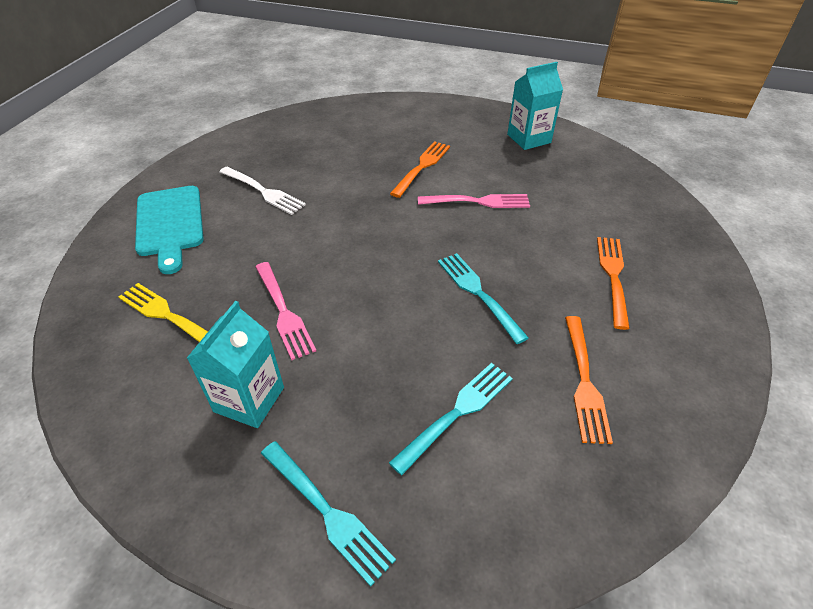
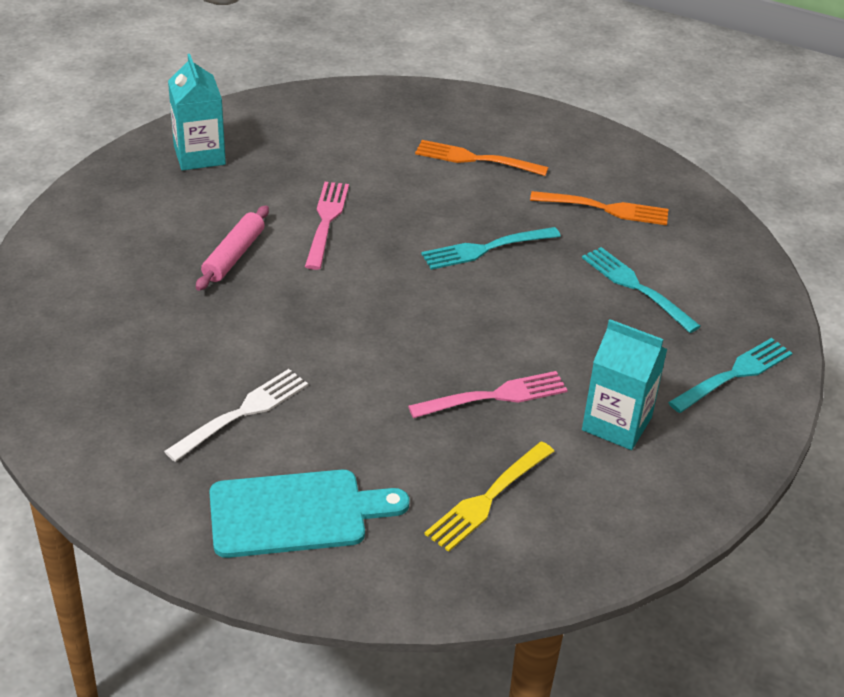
camera: 85 degrees left, 5 degrees down
(422, 167) = (234, 255): orange fork -> pink rolling pin

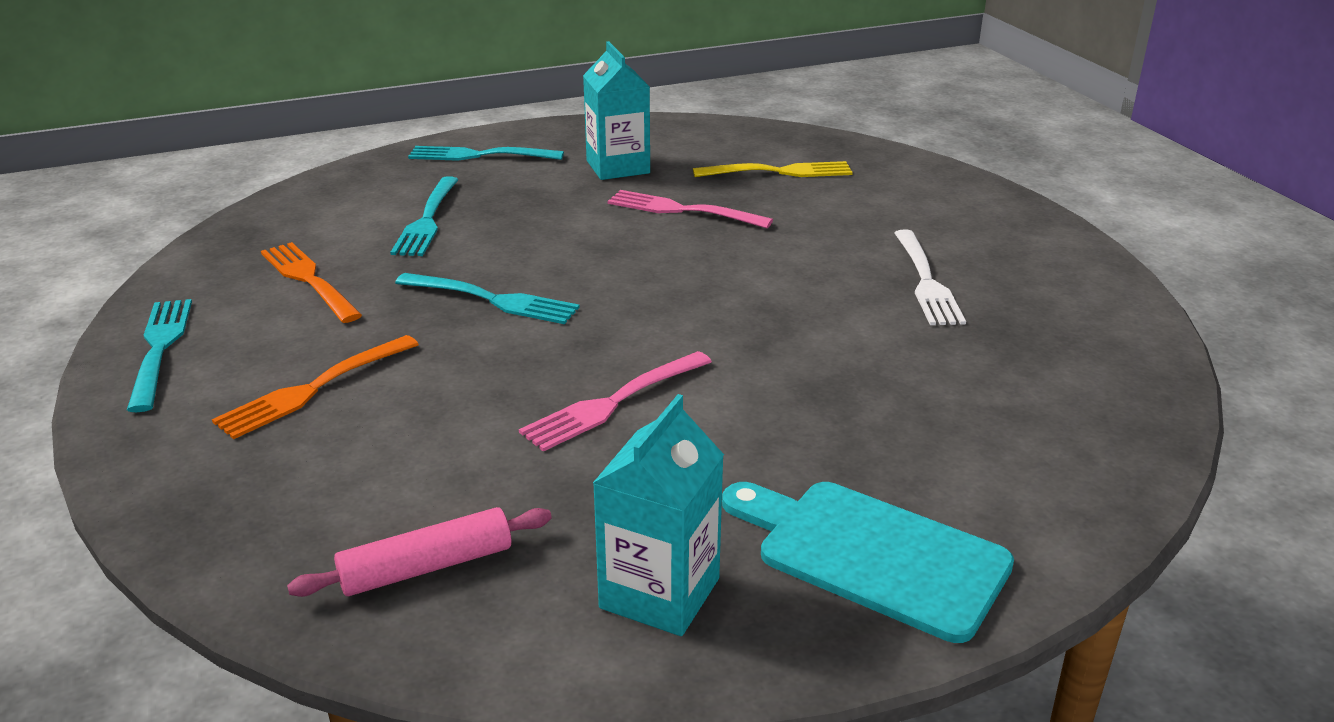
camera: 135 degrees left, 10 degrees down
(234, 255) = (778, 416): pink rolling pin -> pink rolling pin (426, 567)
(241, 414) = (925, 281): white fork -> white fork turned 90 degrees counterclockwise
(296, 513) = (941, 214): turquoise cutting board -> turquoise cutting board (872, 554)
(476, 159) = (314, 388): orange fork -> orange fork turned 75 degrees clockwise
(583, 140) = (160, 349): none -> turquoise fork

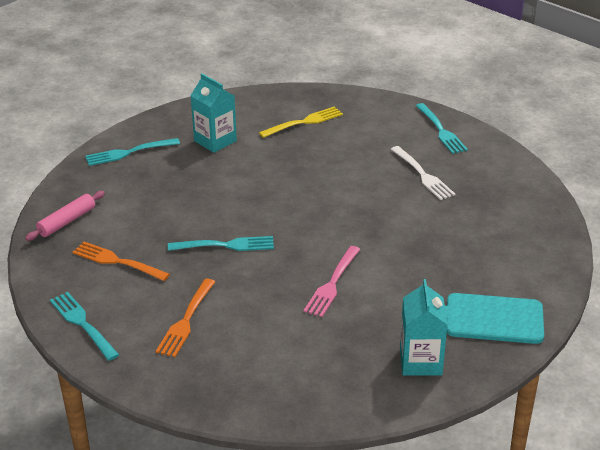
camera: 25 degrees left, 5 degrees up
(426, 567) = (320, 383): pink rolling pin -> pink rolling pin (67, 221)
(427, 219) = (142, 205): turquoise fork -> turquoise fork (440, 130)
(683, 210) = (275, 162): pink fork -> none

